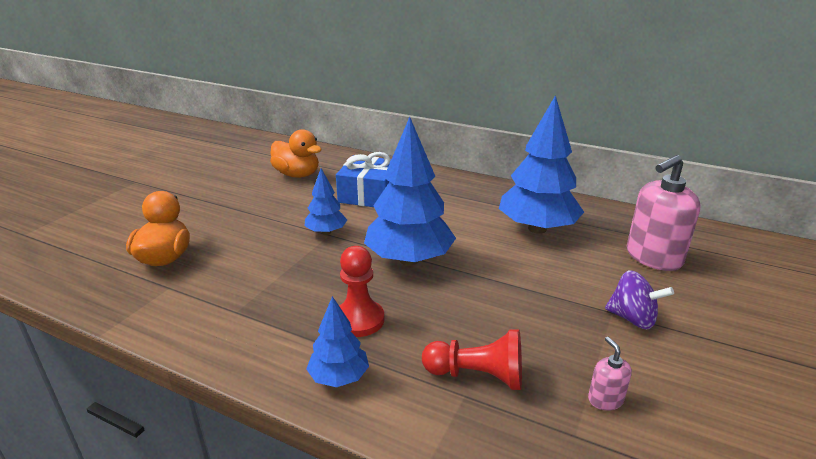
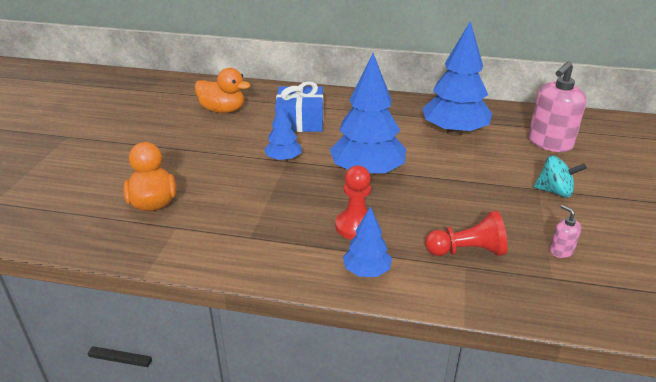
camera: 15 degrees left, 5 degrees up
(632, 318) = (554, 191): purple spinning top -> turquoise spinning top

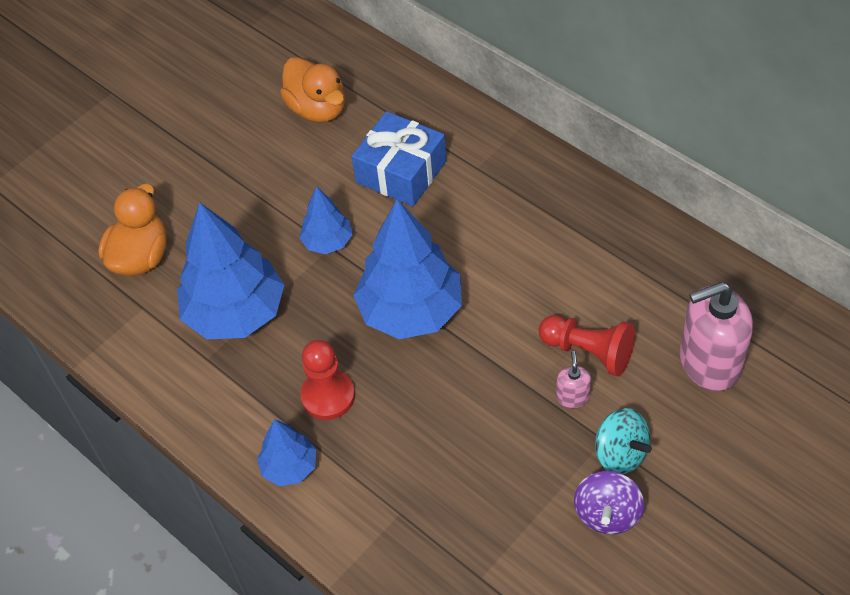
camera: 35 degrees right, 20 degrees up
(454, 132) = (591, 282): blue tree -> blue tree (235, 313)
(467, 251) = (420, 493): red pawn -> red pawn (588, 352)
(561, 251) = (529, 547): pink soap dispenser -> pink soap dispenser (572, 397)
(581, 219) = (607, 514): none -> purple spinning top

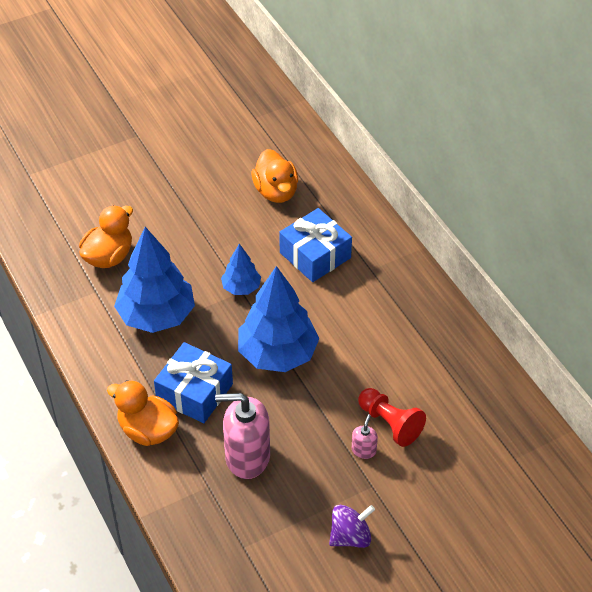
camera: 15 degrees right, 5 degrees down
(289, 467) = (148, 430): blue tree -> orange duck
(328, 396) = (194, 392): red pawn -> blue gift
(607, 514) = (350, 536): purple spinning top -> purple spinning top turned 150 degrees counterclockwise
(620, 454) = (379, 500): turquoise spinning top -> none
(709, 363) = (473, 460): pink soap dispenser -> pink soap dispenser (247, 457)

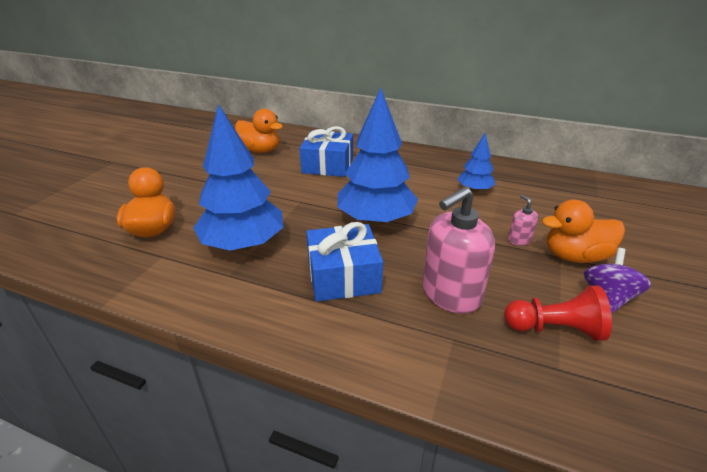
camera: 40 degrees left, 15 degrees down
(148, 430) = (336, 330): orange duck -> orange duck (575, 256)
(241, 287) = (296, 199): blue tree -> blue tree (474, 190)
(390, 423) = (507, 217): red pawn -> red pawn (555, 329)

